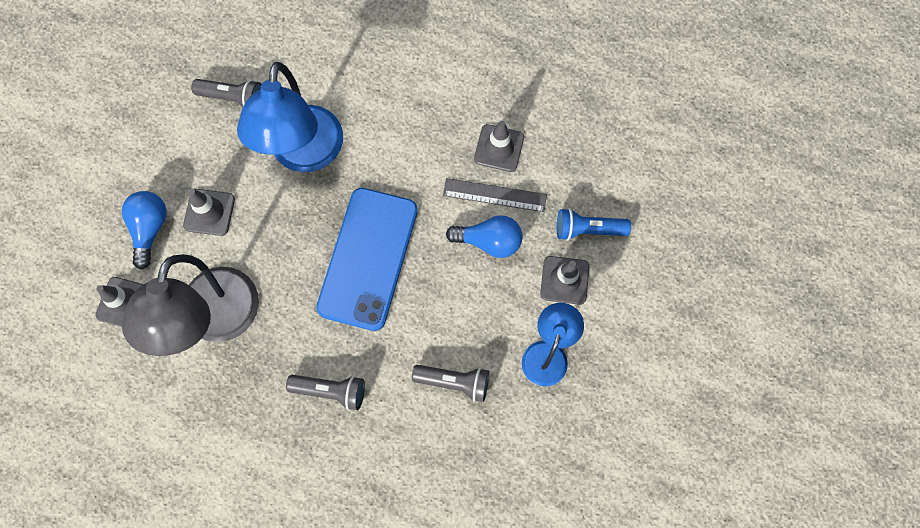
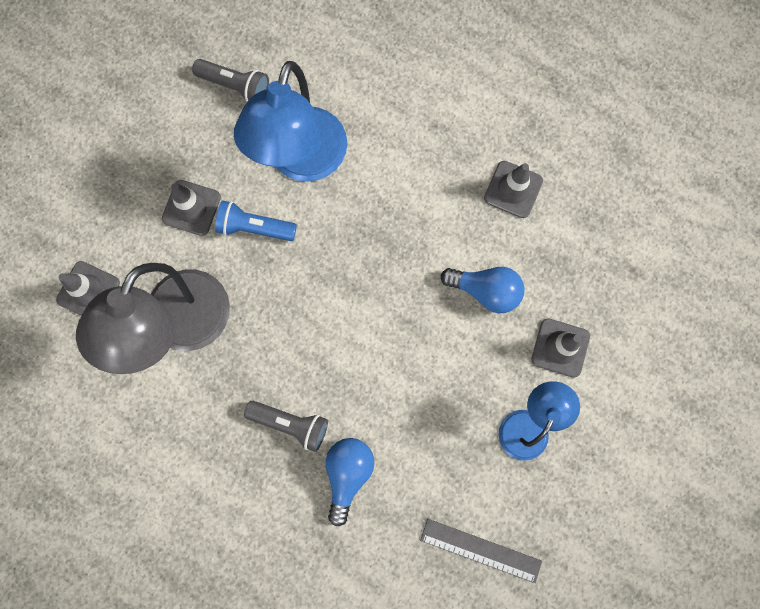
camera: 10 degrees right, 5 degrees up
(150, 229) = (126, 215): blue light bulb -> blue light bulb (348, 474)
(368, 258) = (352, 287): blue phone -> none
(454, 382) = (423, 438): grey flashlight -> none
(494, 195) = (500, 241): grey ruler -> grey ruler (480, 550)
(588, 230) = (595, 296): blue flashlight -> blue flashlight (254, 227)

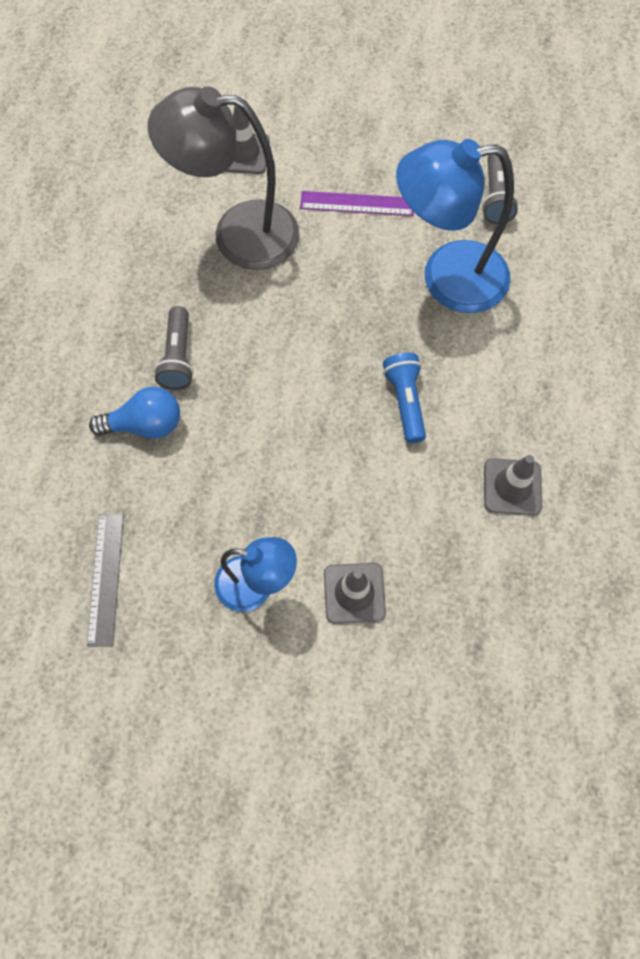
camera: 70 degrees right, 10 degrees down
(191, 208) = (357, 204): grey traffic cone -> purple ruler
(254, 227) = (360, 261): blue flashlight -> blue flashlight (405, 402)
(485, 291) = (386, 494): blue light bulb -> none

